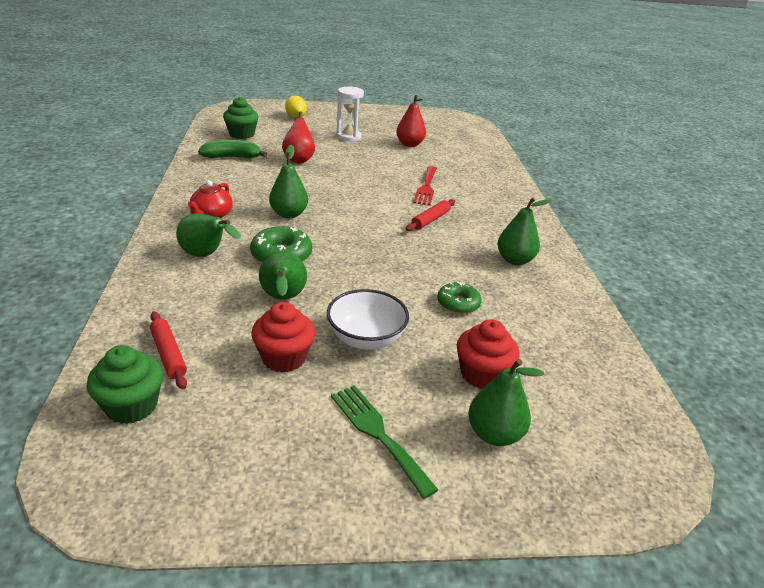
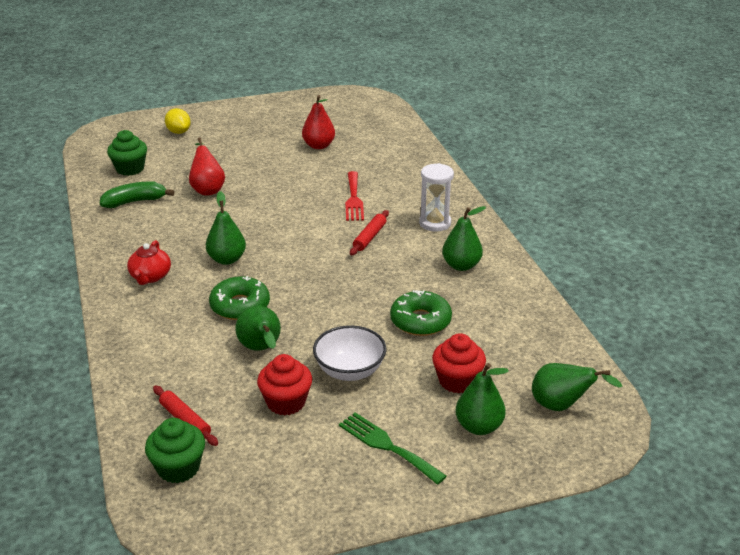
camera: 10 degrees left, 0 degrees up
(206, 255) = (168, 321): green pear -> green pear (561, 406)
(348, 137) = (249, 149): white hourglass -> white hourglass (435, 223)
(458, 304) = (420, 321): green donut -> green donut, size x1.50

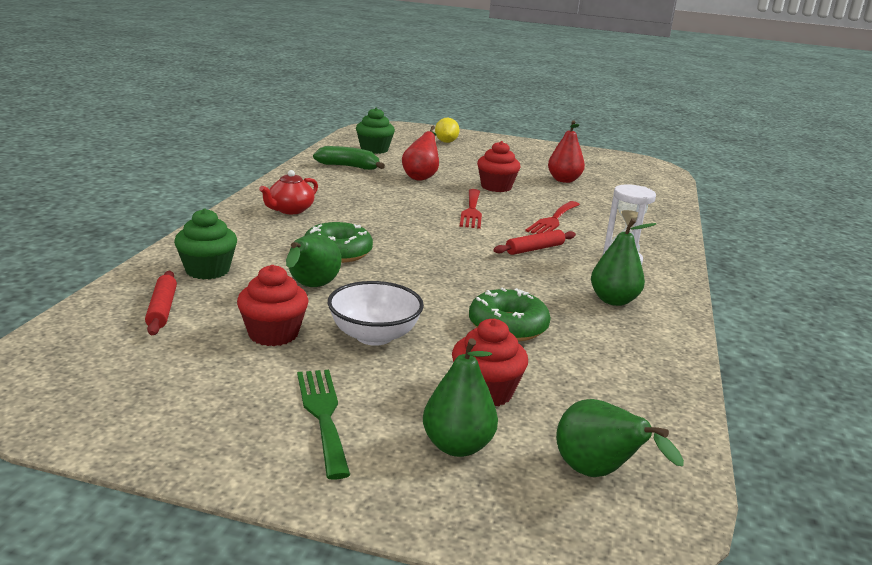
camera: 30 degrees right, 10 degrees down
(178, 468) = (98, 340): green cupcake -> green cupcake (207, 270)
(227, 259) = (372, 220): green pear -> none
(277, 177) = (496, 187): none -> red cupcake
(287, 214) = (471, 211): none -> red fork

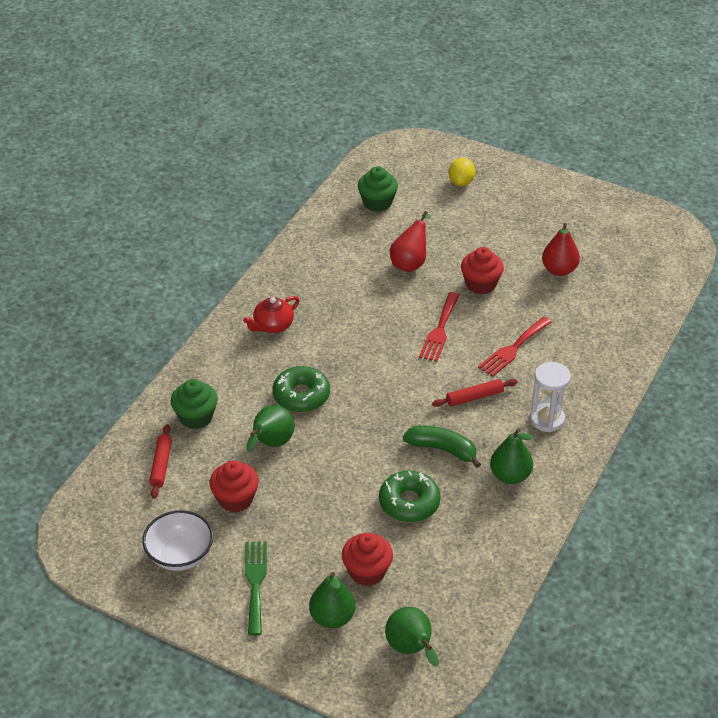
camera: 15 degrees right, 20 degrees up
(349, 167) = (342, 241): green banana -> green banana (443, 449)
(374, 336) = (306, 506): white bowl -> white bowl (180, 555)

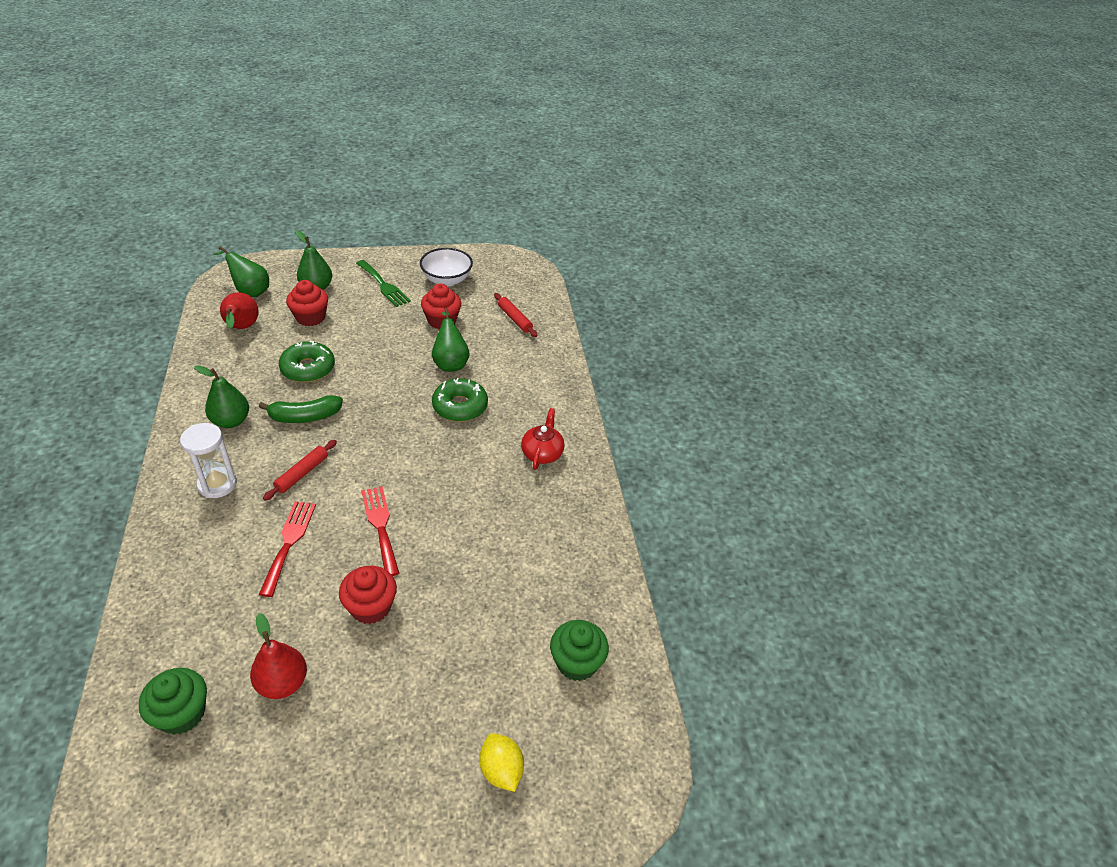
camera: 140 degrees right, 0 degrees up
(196, 417) = (525, 356): green cupcake -> green cupcake (182, 713)
(410, 263) = (470, 593): red pear -> red pear (242, 328)

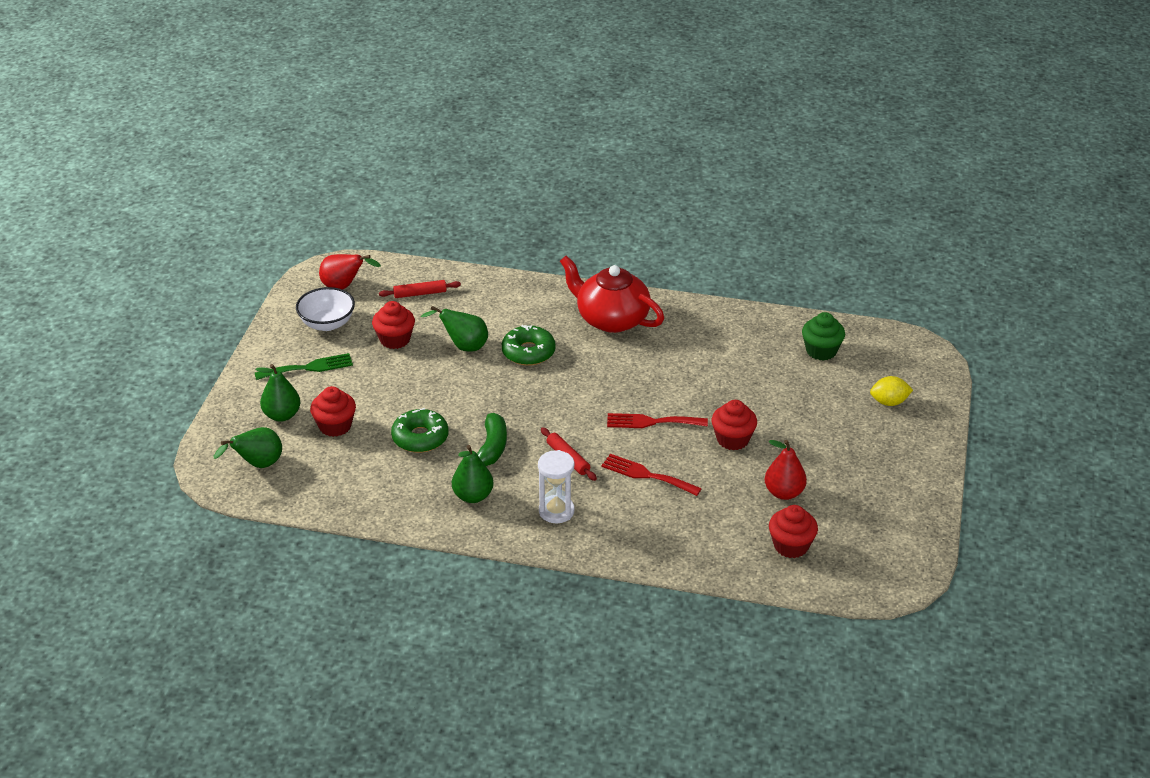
camera: 65 degrees left, 5 degrees down
(182, 713) = (791, 546): green cupcake -> red cupcake
(242, 328) = (324, 477): red pear -> red pear (344, 286)
(542, 453) = (611, 319): red teapot -> red teapot, size x1.88

